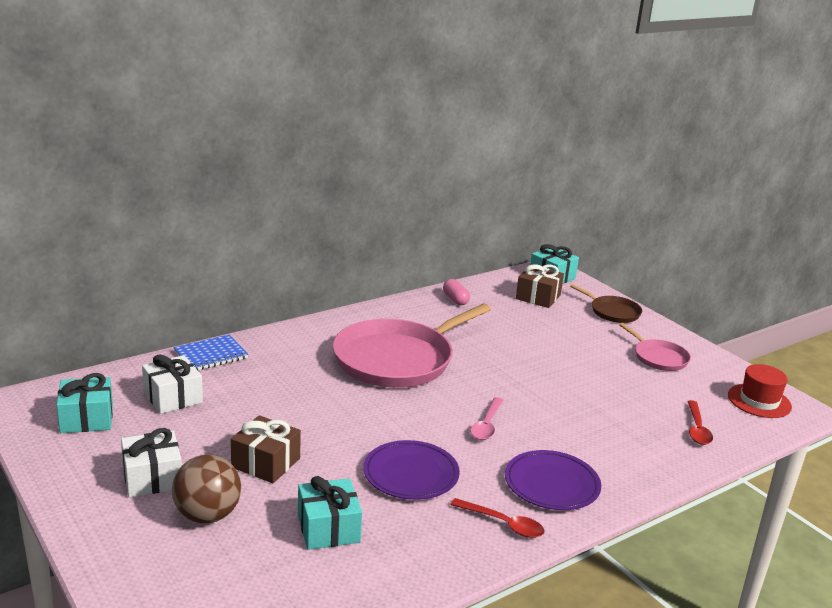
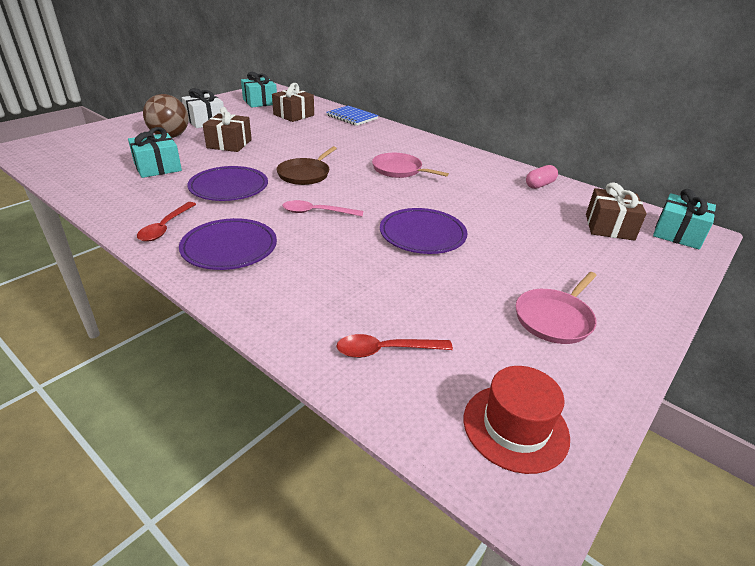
camera: 75 degrees right, 10 degrees up
(173, 397) = (294, 115): white gift -> brown gift
(398, 359) = (399, 170): pink pan -> pink pan, size x0.48
(539, 378) = (422, 234): none -> purple plate
(612, 312) = (643, 279): brown pan -> brown pan (305, 174)

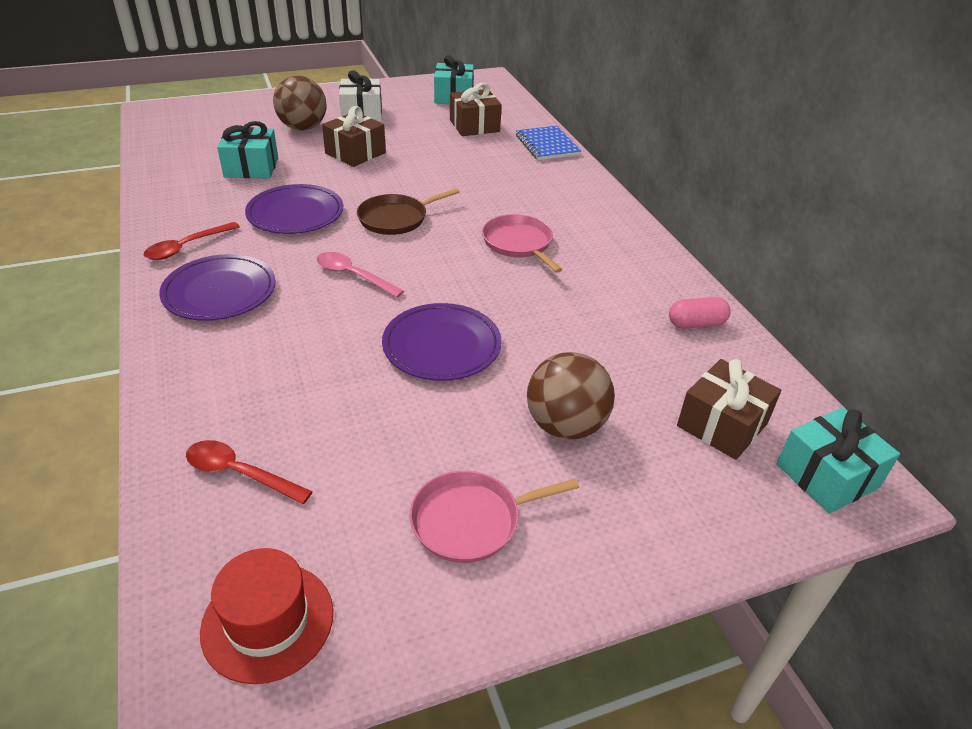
camera: 30 degrees right, 5 degrees up
(540, 253) = (565, 426): none -> brown ball

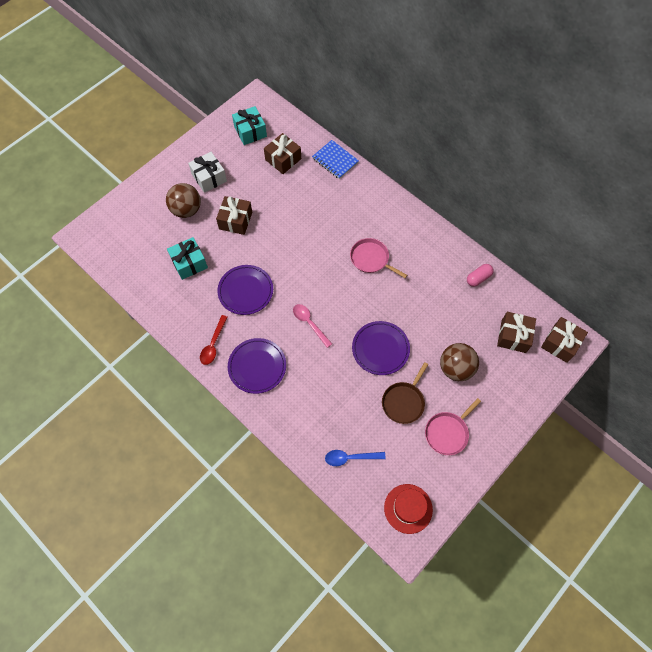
camera: 25 degrees left, 25 degrees up
(239, 473) = (350, 458): red spoon -> blue spoon
(353, 275) = (309, 323): pink spoon -> pink spoon turned 45 degrees clockwise
(396, 218) = (299, 269): brown pan -> brown pan (404, 402)
(827, 476) = (560, 343): turquoise gift -> brown gift

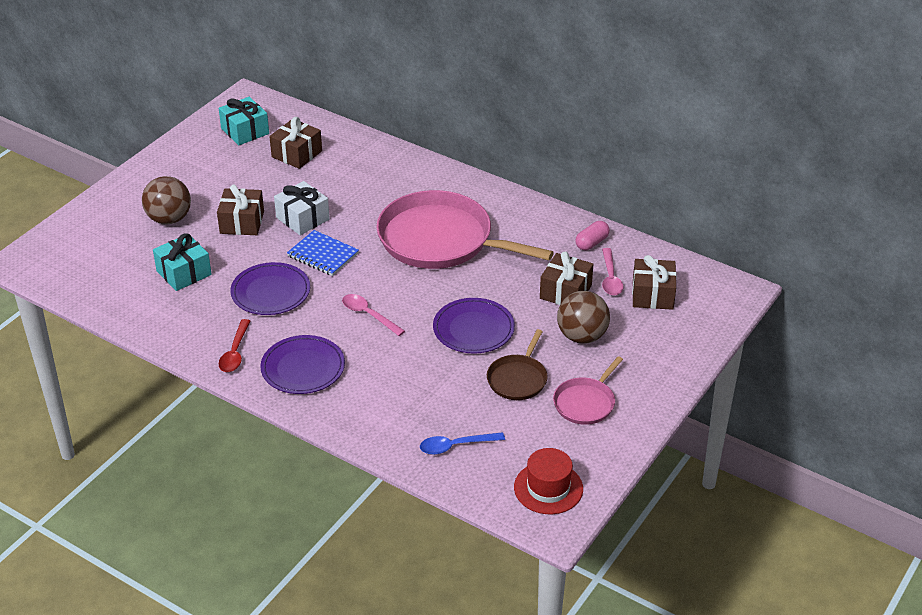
camera: 10 degrees left, 25 degrees down
(209, 178) = (195, 183): white gift -> white gift (302, 218)
(335, 160) = (369, 147): blue notebook -> blue notebook (323, 255)
(371, 259) = (441, 240): pink pan -> pink pan, size x2.09
(486, 315) = (610, 278): none -> pink spoon
(560, 343) = (717, 295): brown gift -> brown gift (565, 292)

